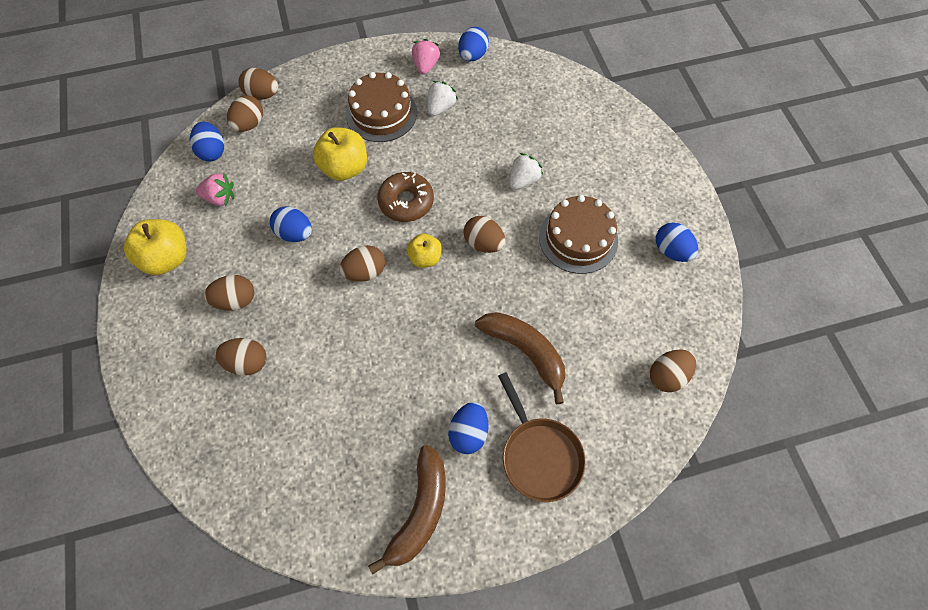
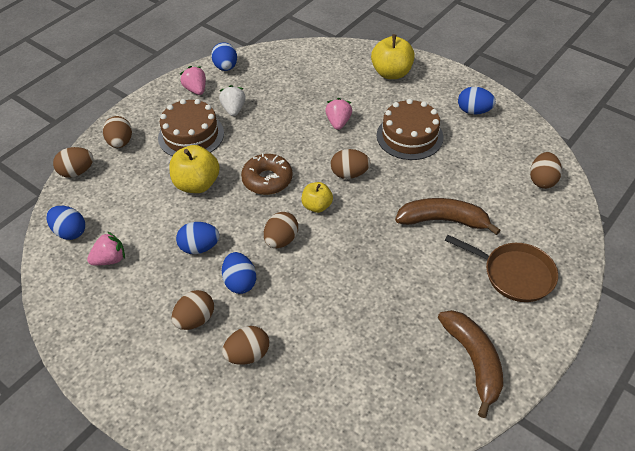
camera: 35 degrees left, 15 degrees down
(167, 258) = (103, 327): yellow apple -> yellow apple (391, 73)
(249, 124) = (85, 197): brown egg -> brown egg (120, 143)
(468, 433) = (456, 292): blue egg -> blue egg (240, 282)
(523, 180) = (338, 122): white strawberry -> pink strawberry

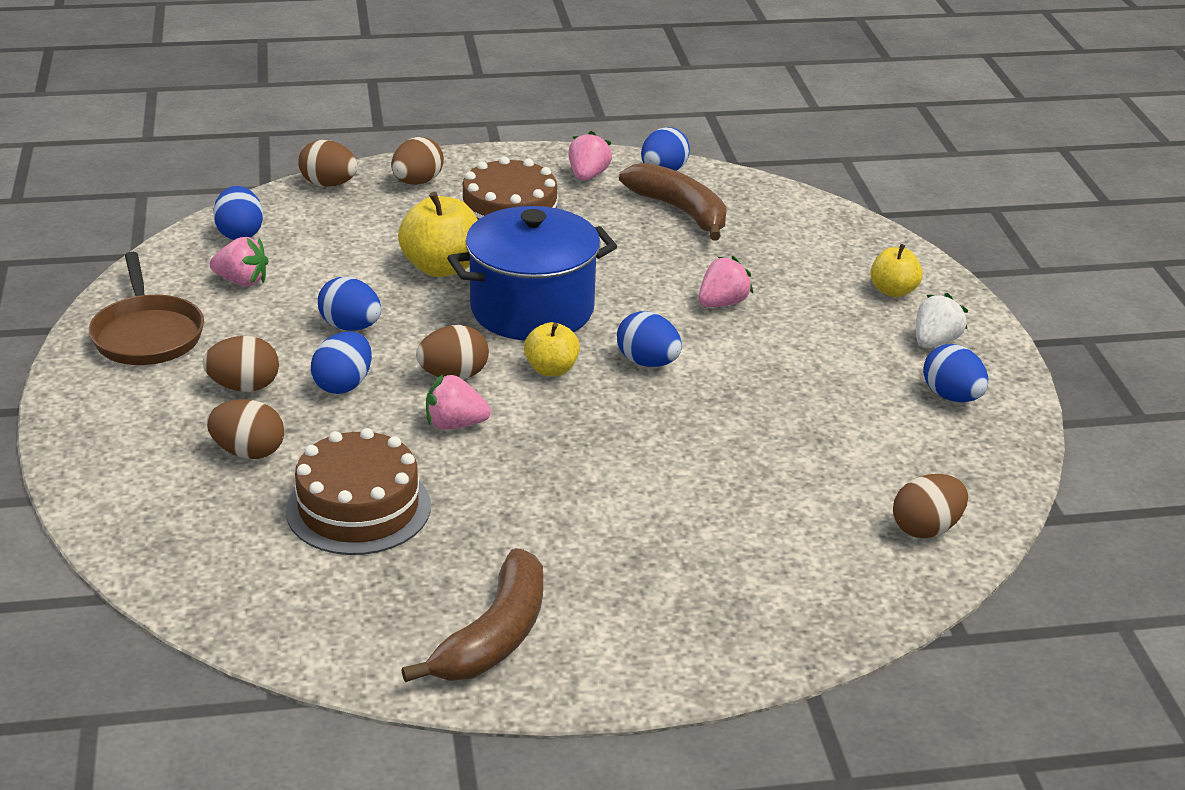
camera: 40 degrees right, 15 degrees down
(233, 109) = (603, 219): white strawberry -> white strawberry (935, 342)
(267, 180) = (532, 309): brown donut -> blue pot
(316, 266) = (455, 424): none -> pink strawberry
(349, 174) = (648, 362): brown egg -> blue egg
(391, 73) = (893, 291): yellow apple -> yellow apple, size x0.62
(409, 136) = (801, 371): brown cake -> brown cake (358, 508)
(443, 220) = (696, 481): brown banana -> brown banana (680, 211)
(514, 274) = (701, 594): brown pan -> brown pan (147, 334)

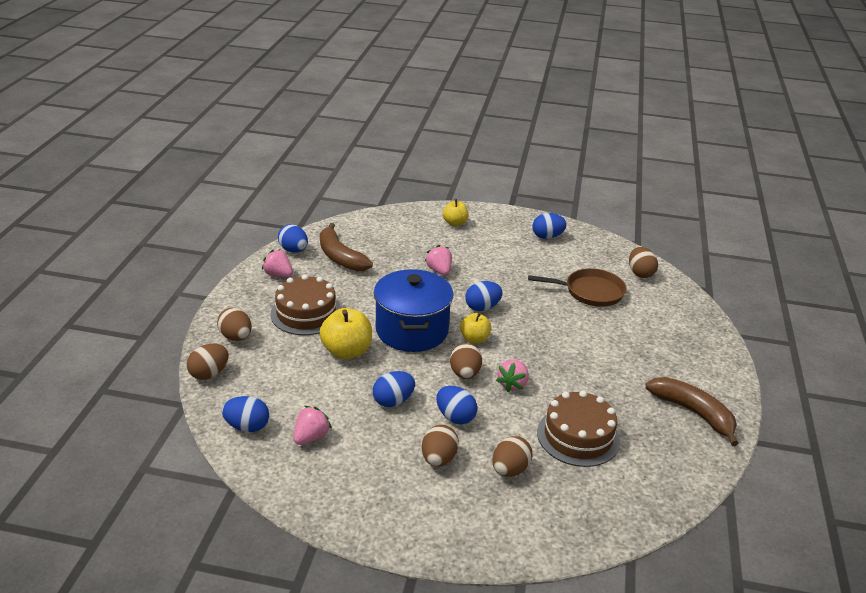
camera: 70 degrees left, 0 degrees up
(147, 334) = (353, 494): brown pan -> brown pan (590, 292)
(680, 211) = (340, 257): brown banana -> brown banana turned 105 degrees counterclockwise
(935, 342) = (503, 227): white strawberry -> none

